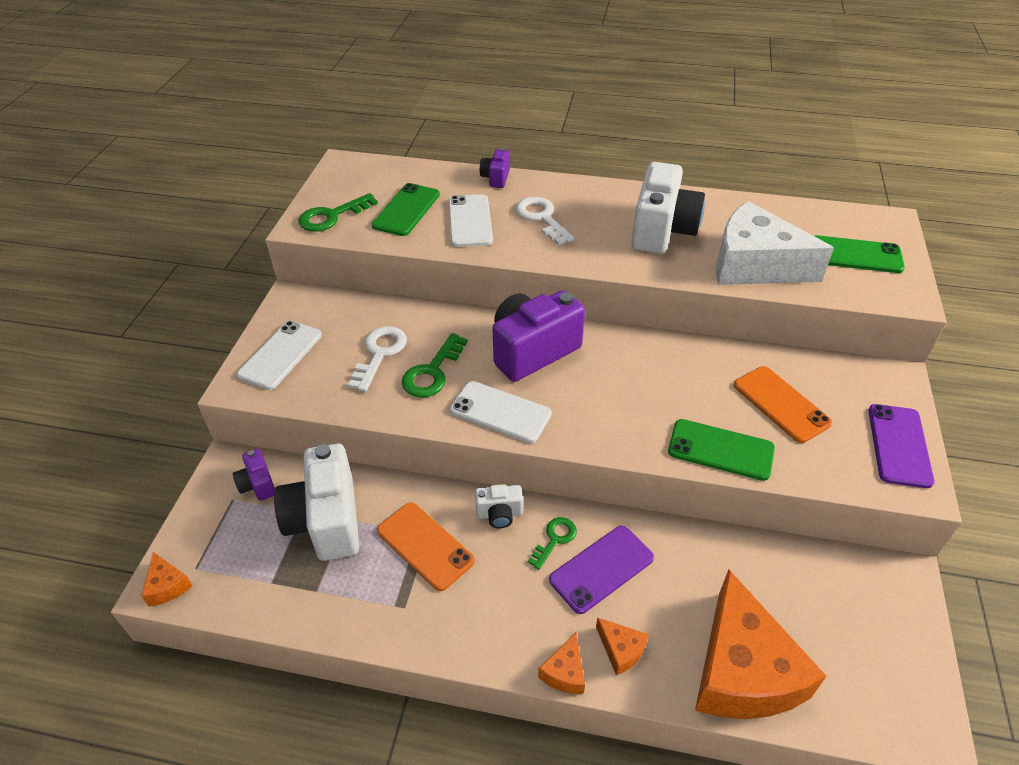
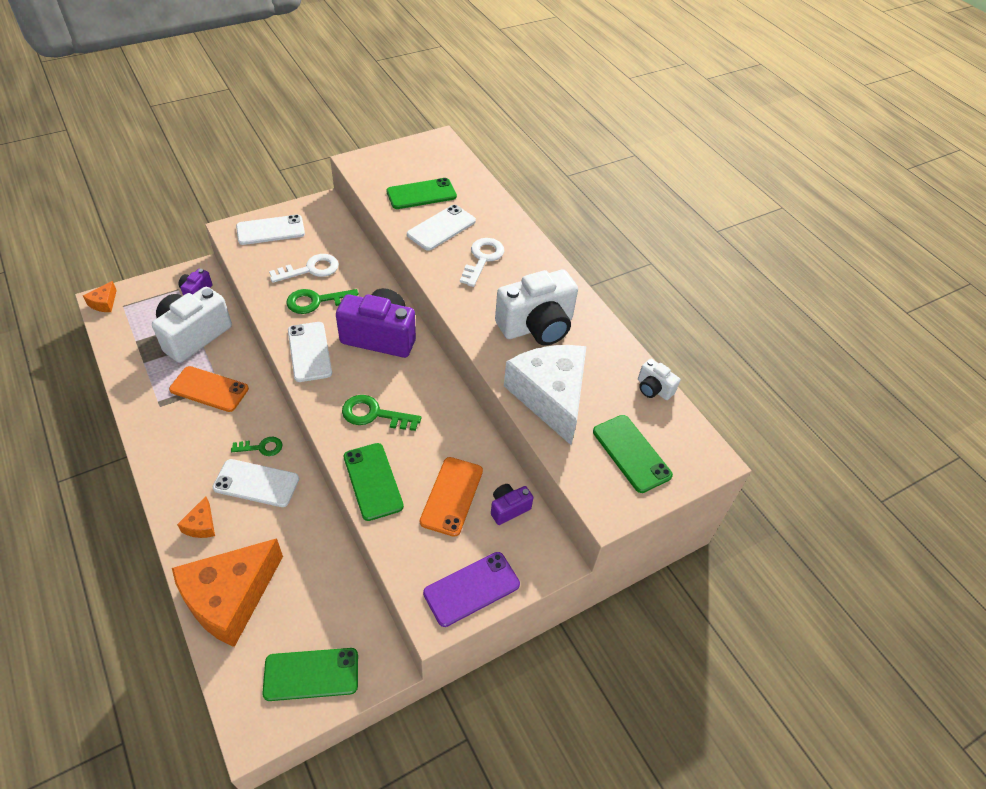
camera: 45 degrees right, 5 degrees up
(332, 216) = (380, 168): green key -> green key (374, 414)
(425, 546) = (209, 389): orange phone -> orange phone turned 75 degrees counterclockwise
(496, 178) = (504, 213): purple camera -> purple camera (508, 508)
(499, 514) = (260, 409): white camera -> white camera (653, 389)
(564, 672) = (166, 505): orange cheese -> none
(601, 569) = (256, 483): purple phone -> white phone
(884, 643) = (311, 674): none -> green phone

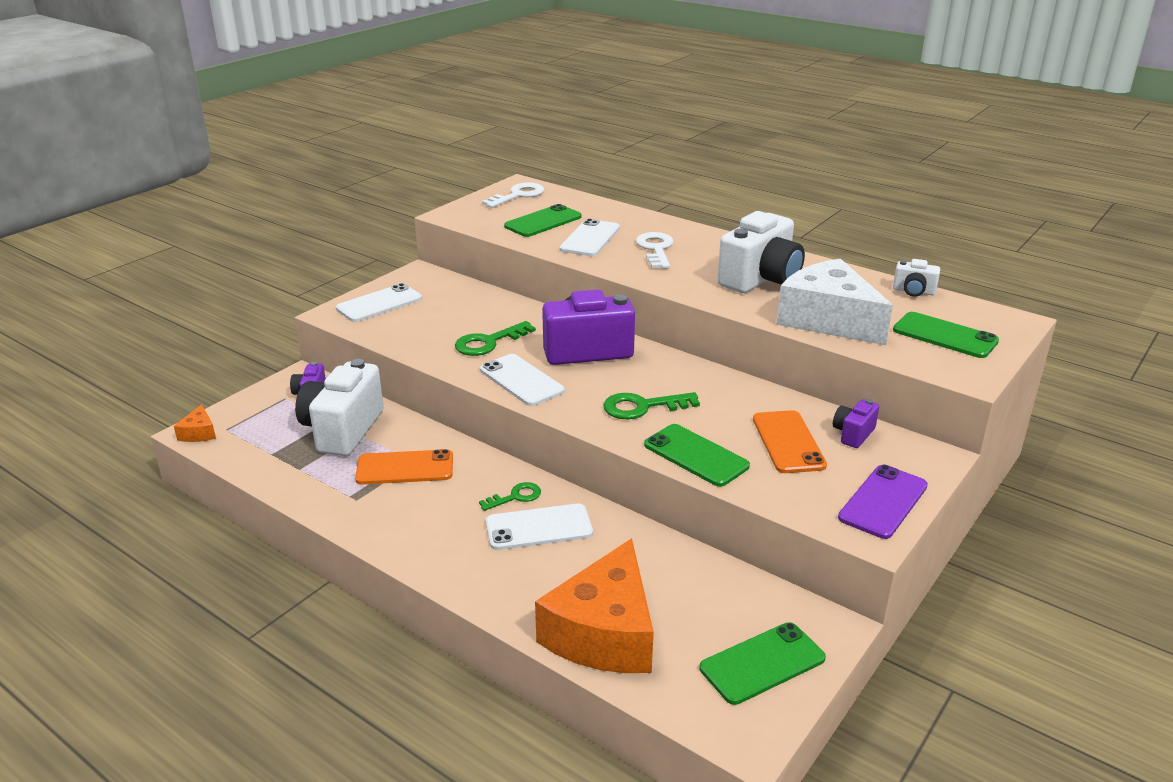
camera: 20 degrees left, 20 degrees down
(201, 525) = (507, 583): orange cheese -> none
(310, 269) = (456, 321): white key -> white key (518, 195)

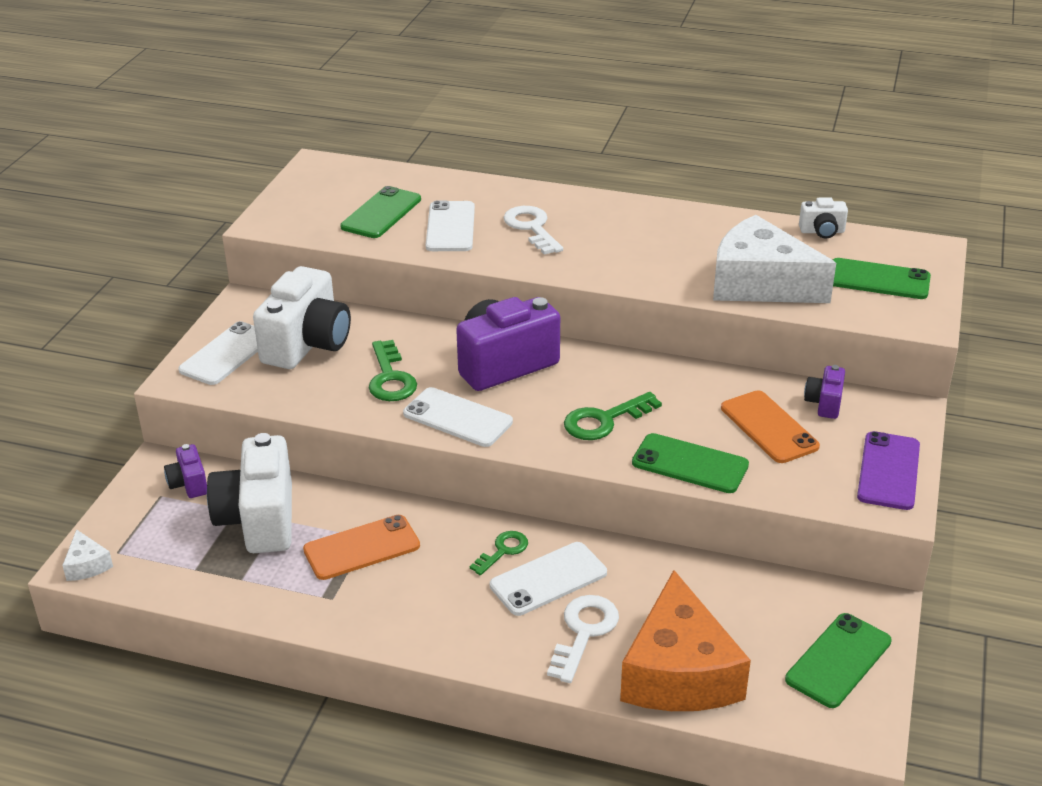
camera: 20 degrees left, 5 degrees up
(199, 433) = (87, 565): orange cheese -> white cheese
(489, 342) = (390, 378): green key -> green key turned 45 degrees counterclockwise
(518, 195) = (326, 181): white key -> white key (583, 633)
(760, 279) = (665, 246): white camera -> white camera (307, 344)

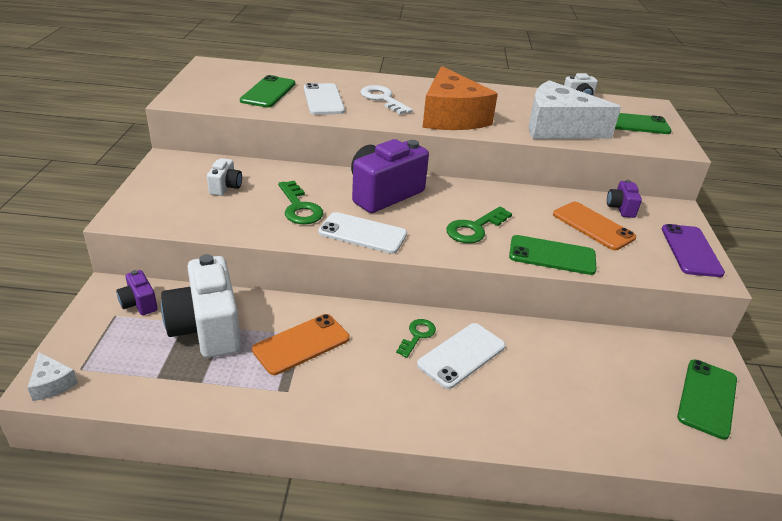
camera: 15 degrees left, 0 degrees up
(227, 354) = (160, 197): white phone -> none
(307, 344) = (225, 187): white camera -> white camera, size x0.48
(583, 633) = (507, 398): white key -> none
(679, 672) = (596, 423): orange cheese -> orange cheese (451, 117)

